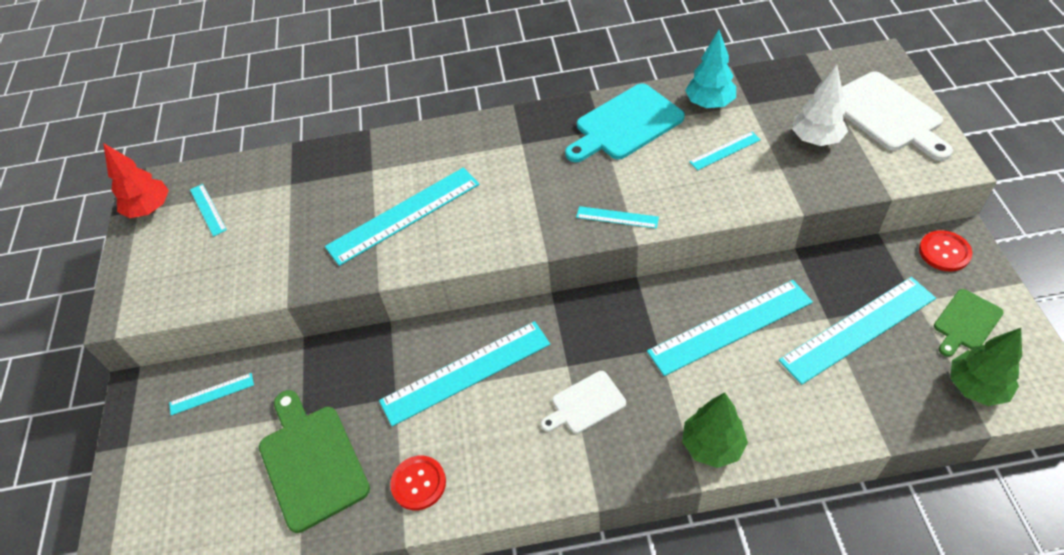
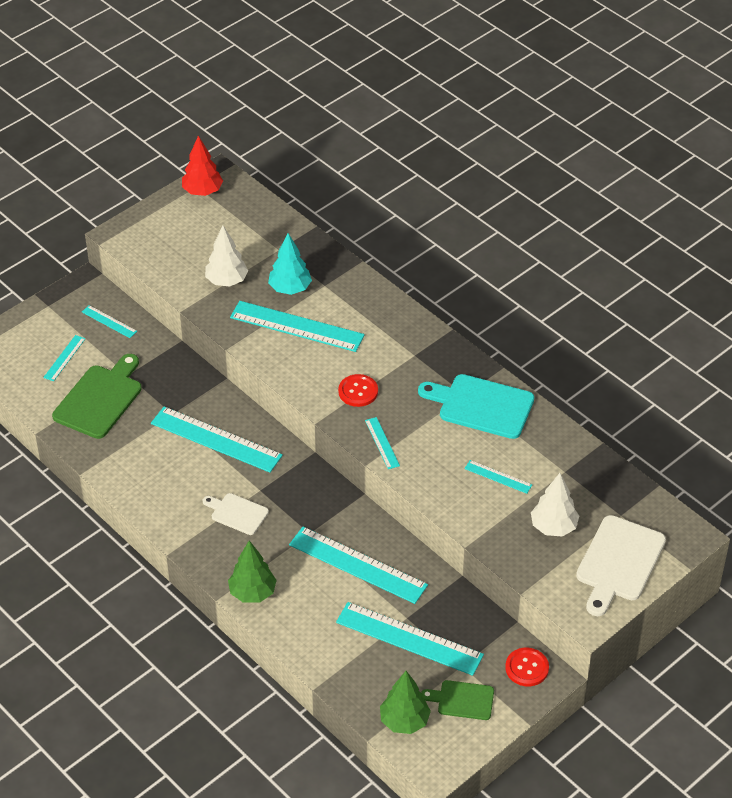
camera: 50 degrees right, 5 degrees down
(208, 209) = (224, 221): turquoise ruler -> turquoise ruler (64, 358)
(287, 245) = (226, 281): none -> white tree
(418, 483) = (122, 458): red button -> red button (358, 391)
(709, 103) = (545, 446): turquoise tree -> turquoise tree (290, 288)

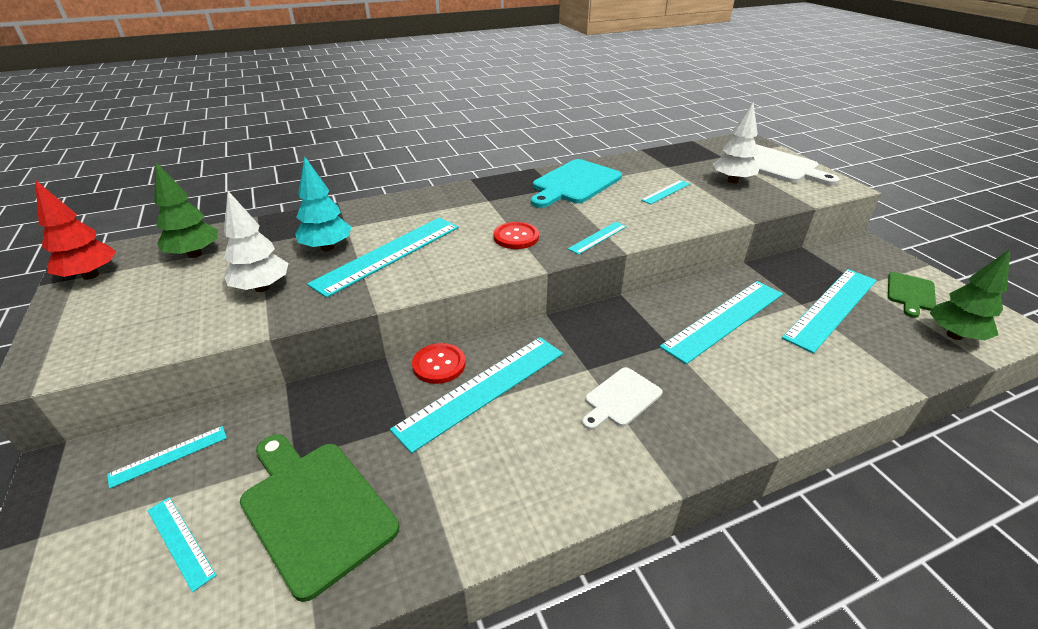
camera: 70 degrees left, 10 degrees down
(252, 593) = (765, 415): green tree -> green tree (195, 254)
(382, 443) = (598, 237): turquoise ruler -> turquoise ruler turned 45 degrees counterclockwise
(527, 668) = (859, 252): red button -> red button (439, 364)

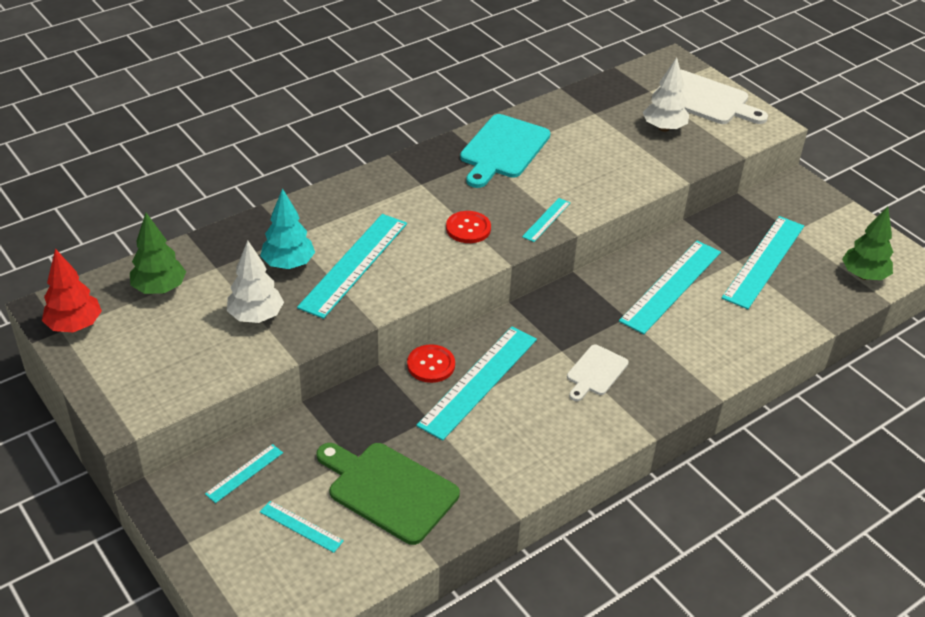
camera: 15 degrees left, 5 degrees up
(665, 192) = (599, 151): turquoise ruler -> none
(910, 293) = (833, 236): green cutting board -> none

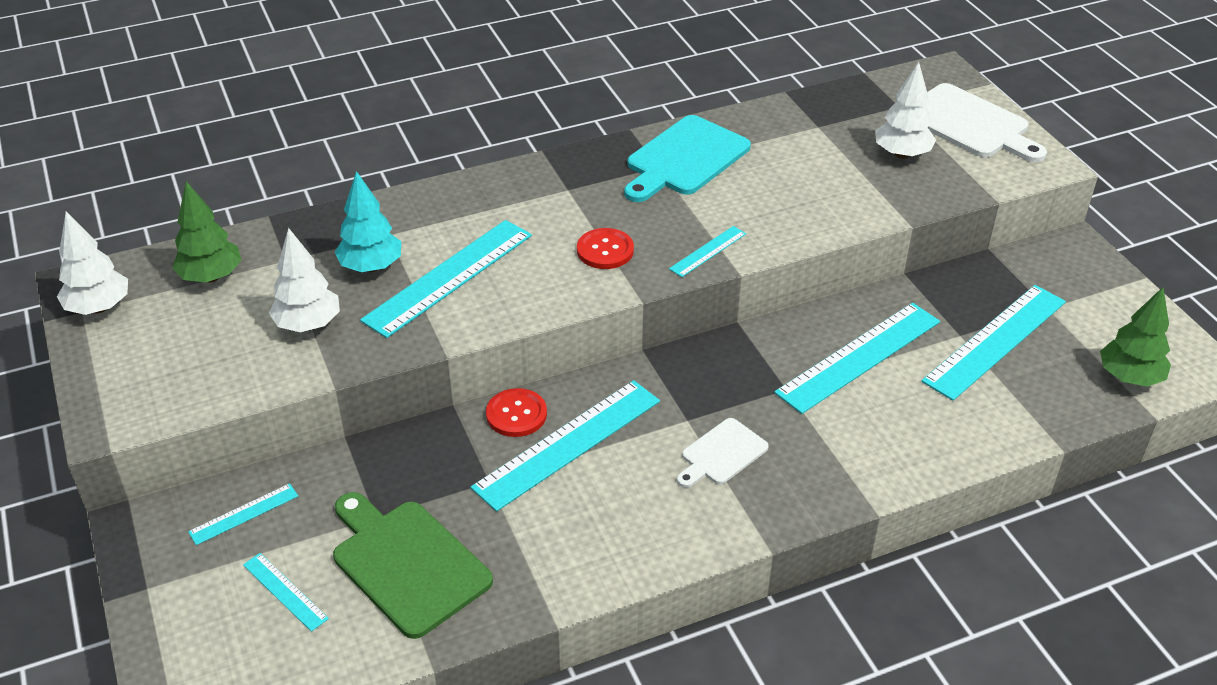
camera: 15 degrees right, 0 degrees up
(75, 326) = (99, 308): red tree -> white tree

